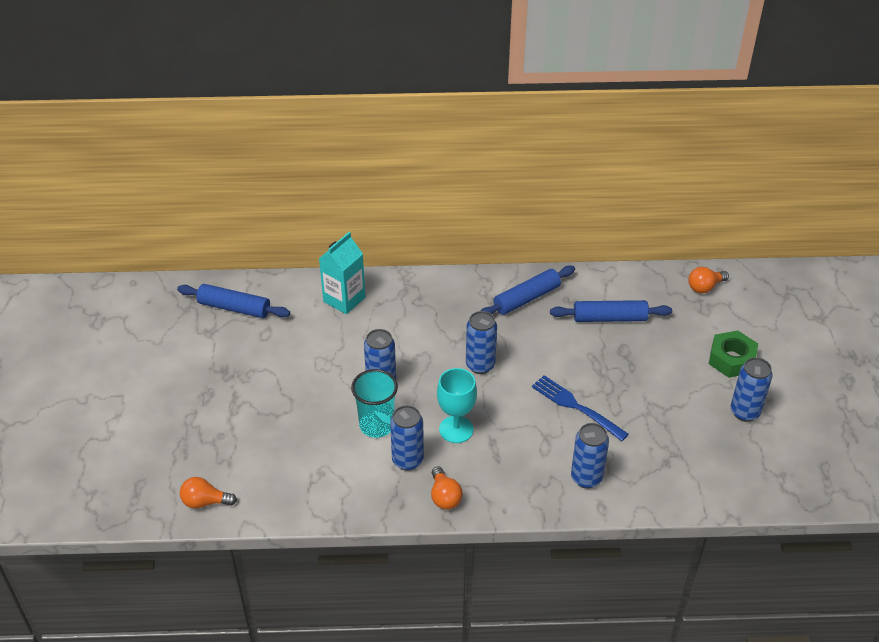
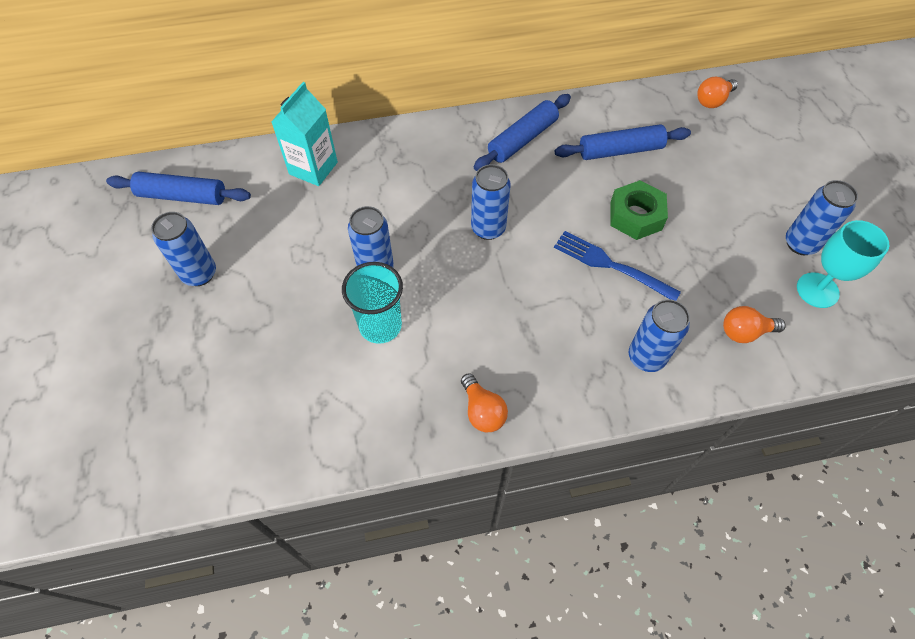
camera: 10 degrees left, 15 degrees up
(205, 502) = (177, 470): orange light bulb -> orange light bulb (744, 332)
(407, 460) = (427, 367): blue can -> blue can (199, 274)
(456, 429) = (477, 316): turquoise goblet -> turquoise goblet (817, 290)
(731, 359) = (767, 181): green nut -> green nut (636, 216)

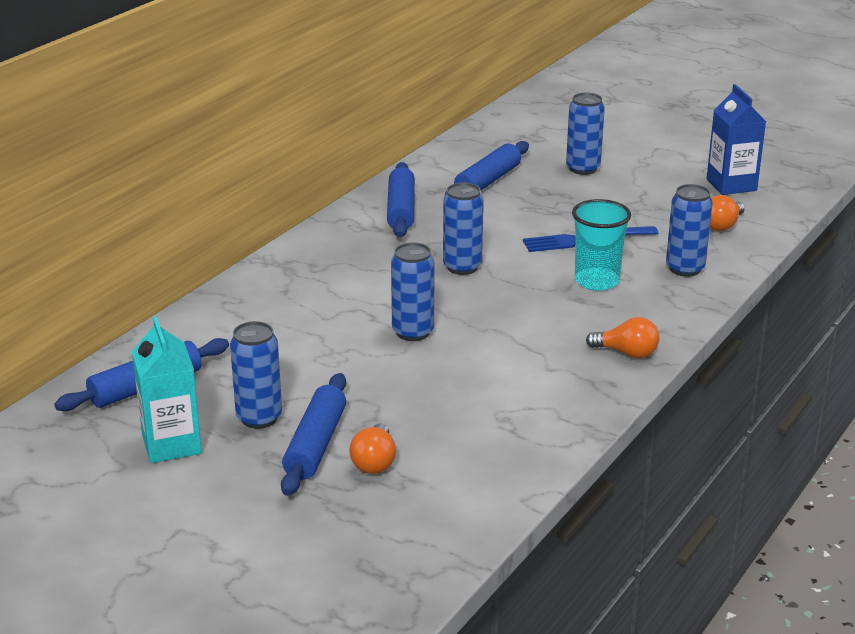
camera: 45 degrees left, 30 degrees down
(196, 325) = (315, 444): none -> blue rolling pin
(313, 168) = (246, 309): turquoise carton -> turquoise carton (171, 444)
(380, 325) = (474, 357): turquoise cup -> turquoise cup (596, 281)
(636, 216) = (558, 208): green nut -> none
(712, 101) = (508, 127): orange light bulb -> orange light bulb (374, 462)
(800, 243) = (686, 169): blue can -> blue can (583, 169)
(817, 290) = (731, 185): turquoise goblet -> blue carton

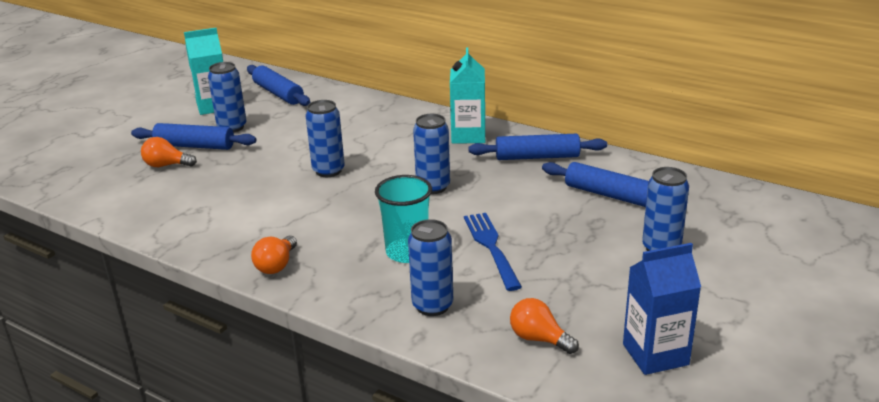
camera: 90 degrees right, 0 degrees up
(338, 245) = (468, 136): none -> turquoise carton

